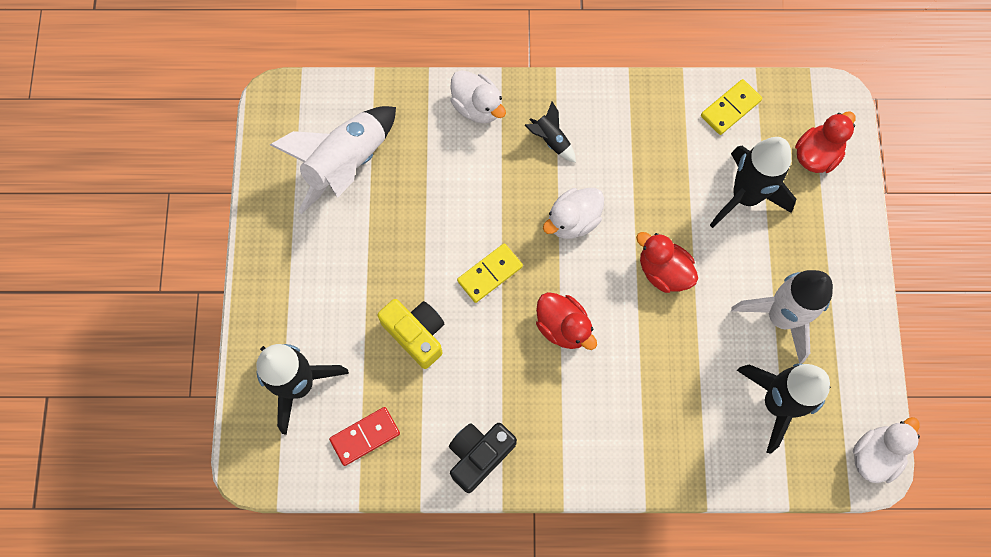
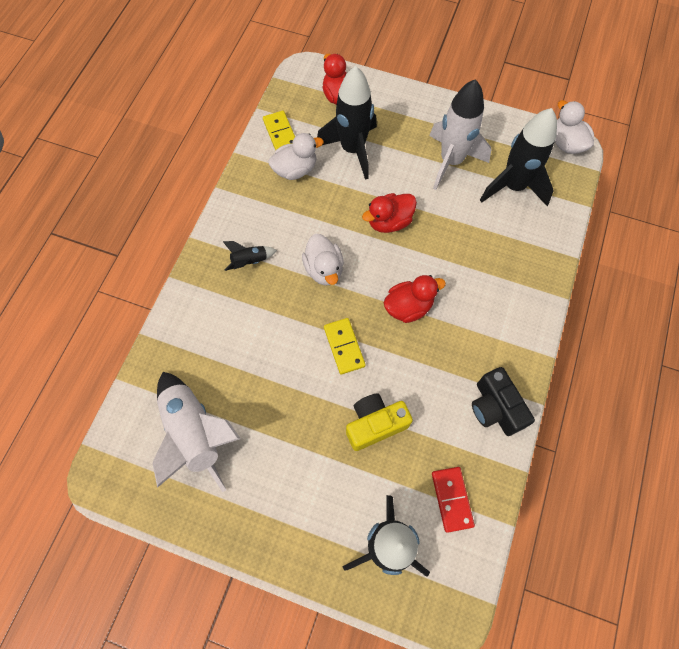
camera: 70 degrees left, 5 degrees down
(477, 106) = (194, 306): white duck -> white duck (295, 170)

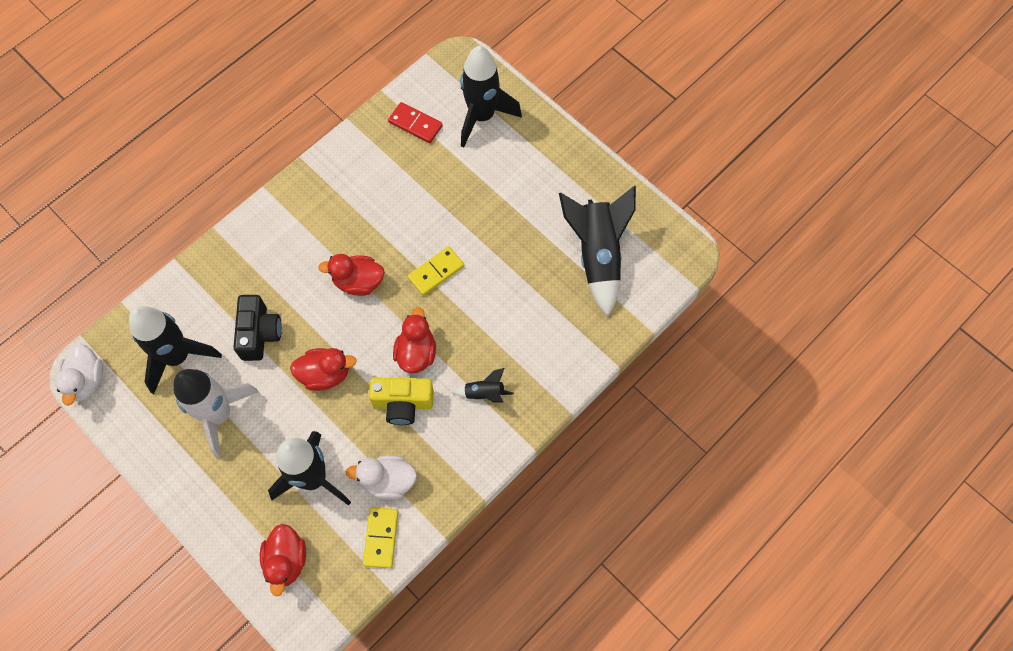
camera: 155 degrees left, 0 degrees up
(195, 433) = (597, 255): white rocket -> black rocket
(324, 269) = (416, 353): white duck -> red duck
(344, 346) = (436, 272): yellow domino -> yellow domino turned 45 degrees clockwise
(375, 424) = (444, 199): yellow camera -> yellow camera (403, 404)
(452, 499) = (415, 124): red domino -> red domino turned 75 degrees counterclockwise
(495, 408) = (339, 170): black camera -> black camera (259, 333)

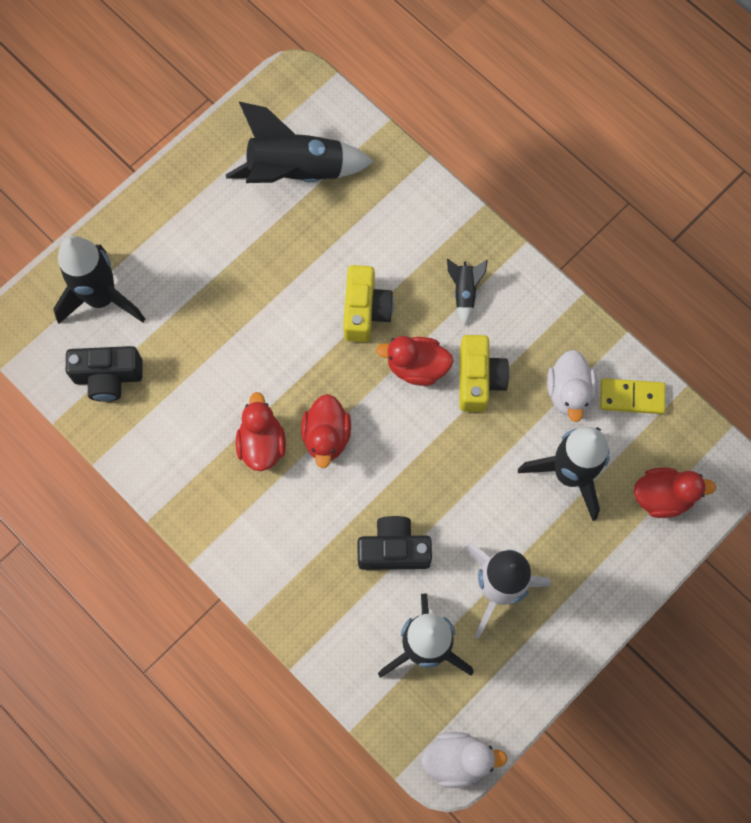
camera: 90 degrees left, 5 degrees up
(325, 374) = (445, 468): red duck -> red duck (262, 444)
(415, 124) = (108, 377): red domino -> black camera
(436, 272) = (314, 347): yellow domino -> none
(468, 311) = (365, 311): none -> yellow camera

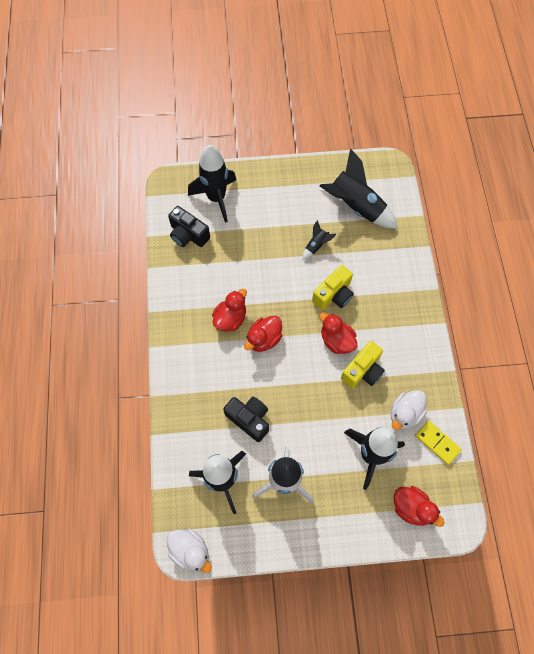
camera: 40 degrees right, 5 degrees down
(464, 292) = (391, 323): black rocket -> black rocket (316, 246)

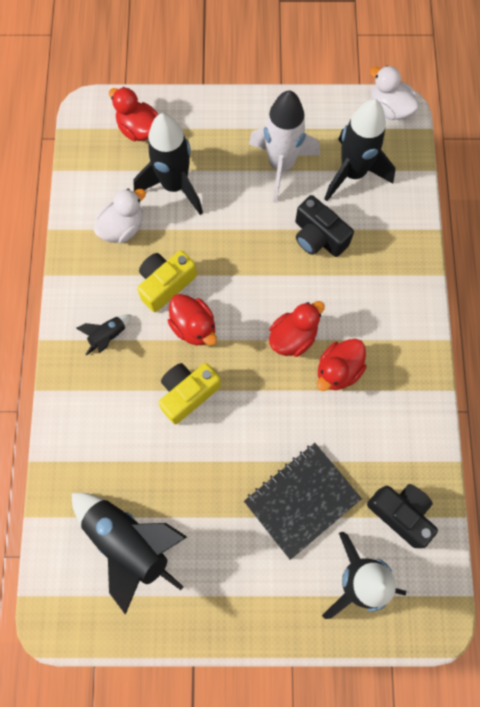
camera: 175 degrees left, 5 degrees up
(251, 237) = (302, 500): none -> black notebook
(316, 246) = (202, 476): black rocket -> black rocket (108, 336)
(437, 443) = (91, 192): yellow domino -> none

